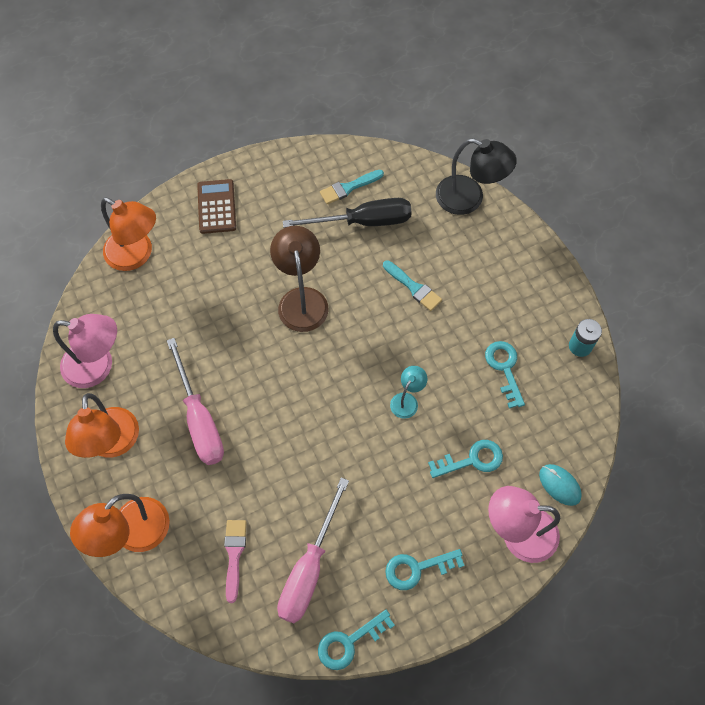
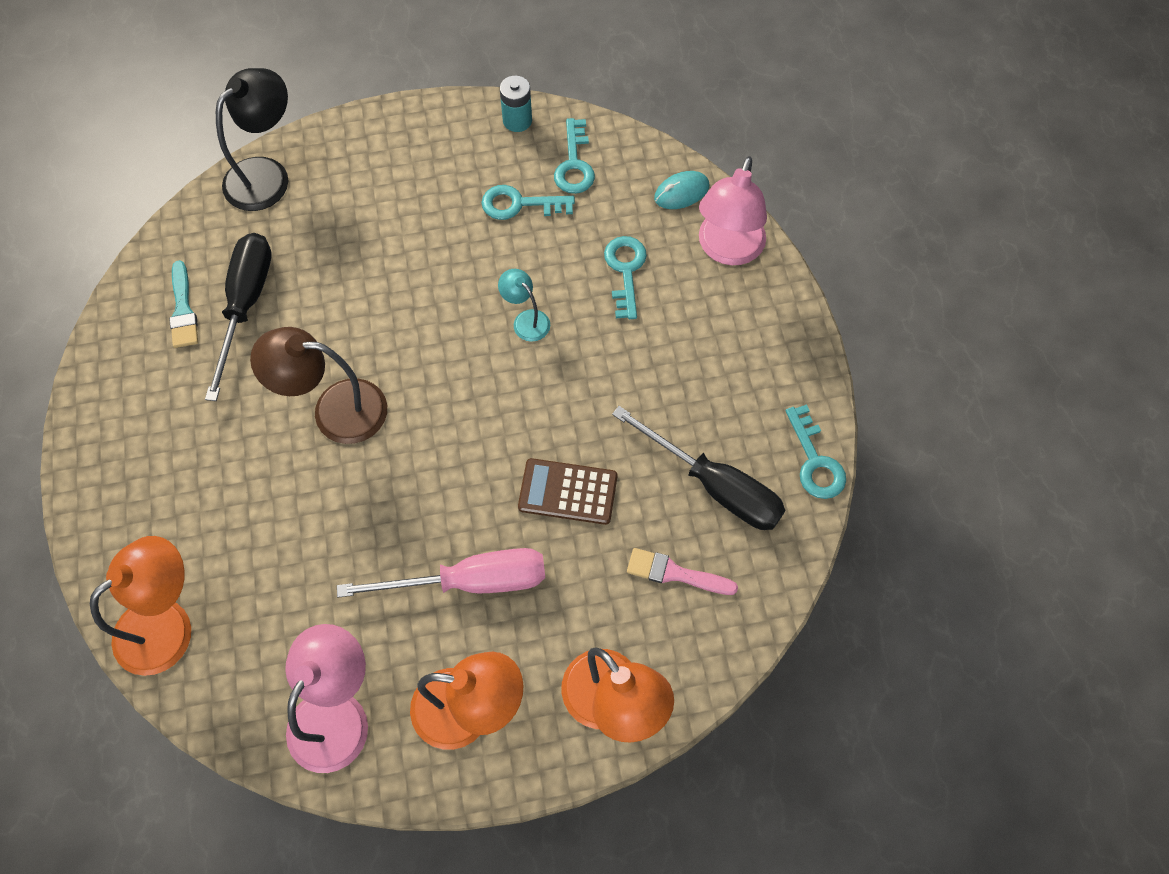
camera: 75 degrees left, 0 degrees up
(216, 207) = (134, 491): brown calculator -> brown calculator (568, 492)
(309, 568) = (714, 486): pink screwdriver -> black screwdriver
(413, 287) = (370, 272): turquoise brush -> none
(417, 568) = (743, 365): turquoise key -> turquoise key (574, 164)

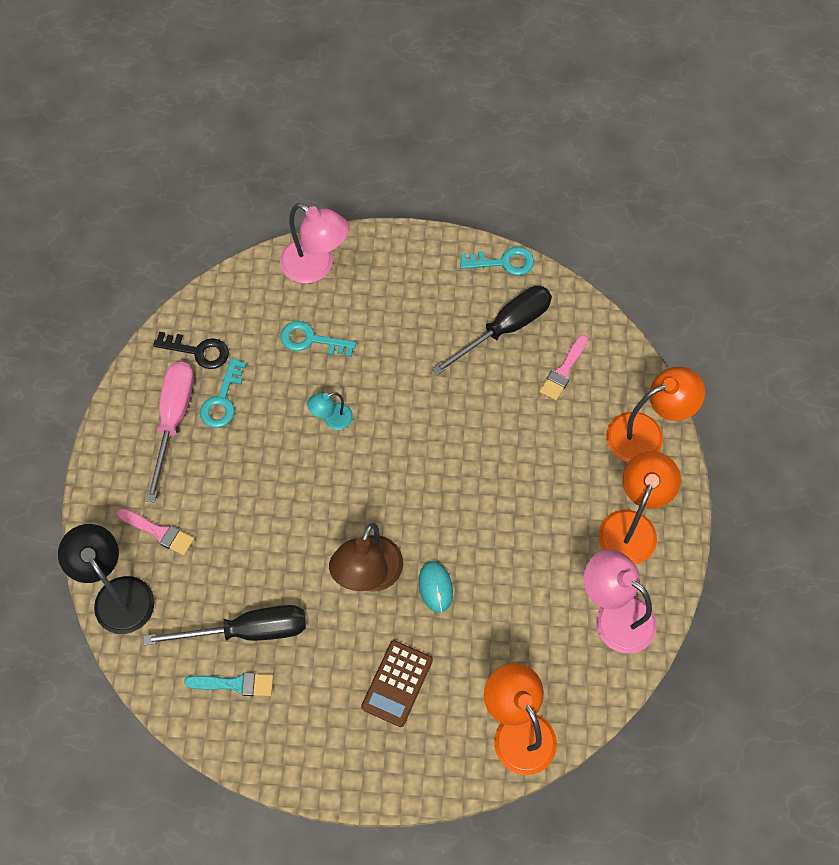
camera: 75 degrees left, 0 degrees up
(246, 305) = (247, 631): black screwdriver -> black screwdriver turned 150 degrees clockwise
(345, 190) = (159, 532): none -> pink brush
(470, 581) = (536, 505): pink screwdriver -> pink screwdriver (174, 420)
(517, 120) = (138, 383): turquoise battery -> none
(568, 492) = (484, 424): brown calculator -> brown calculator (397, 683)
(574, 164) = (198, 351): turquoise key -> black key
(681, 192) = (253, 283): turquoise mouse -> turquoise mouse (435, 587)

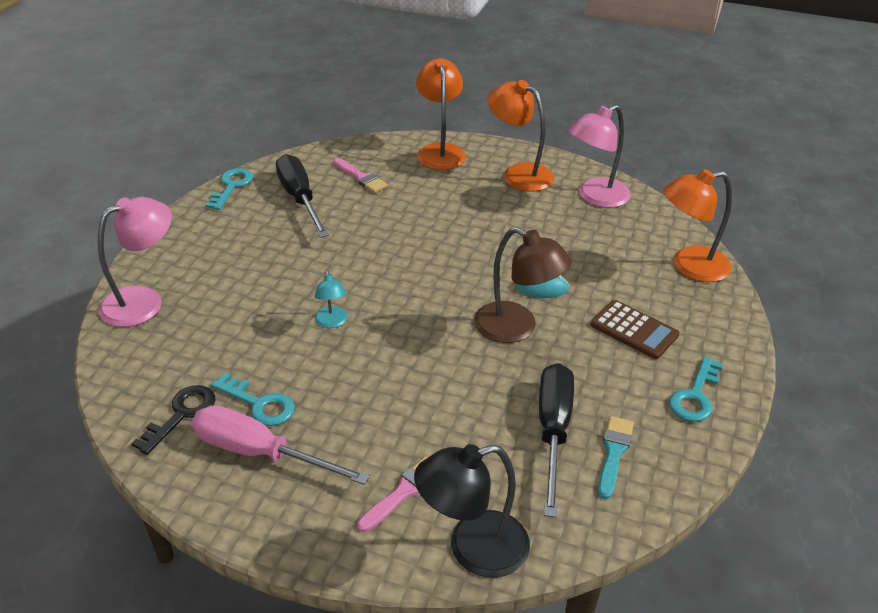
camera: 75 degrees left, 25 degrees down
(311, 340) = (229, 320): turquoise key -> turquoise key (695, 396)

